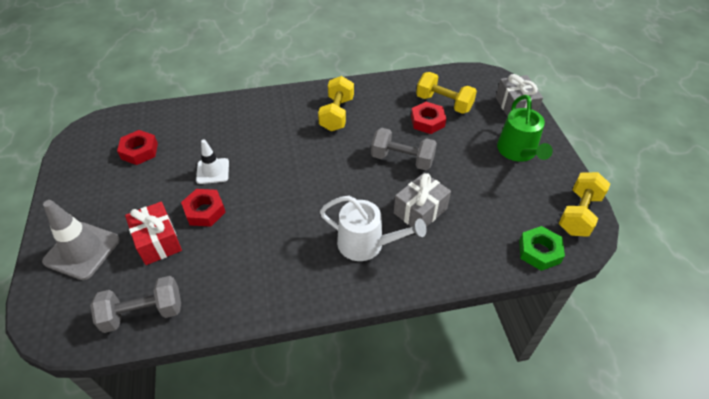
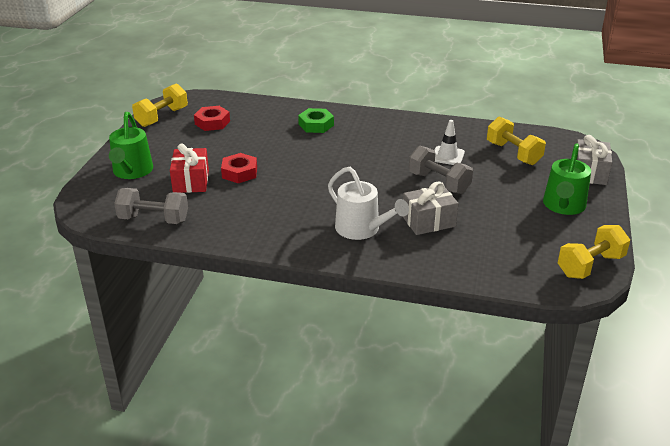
camera: 25 degrees right, 15 degrees down
(82, 250) = (132, 171): grey traffic cone -> green watering can
(213, 171) = (263, 149): white traffic cone -> white traffic cone (447, 156)
(337, 114) = (400, 137): yellow dumbbell -> yellow dumbbell (162, 117)
(427, 121) = (485, 162): red nut -> none
(539, 251) = (525, 279): green nut -> green nut (316, 125)

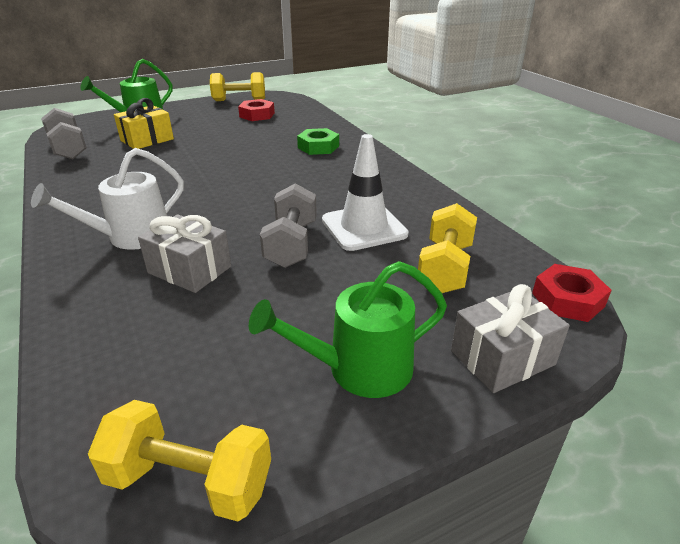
camera: 50 degrees right, 0 degrees up
(191, 181) = (147, 140): red gift -> yellow gift
(239, 172) = (184, 150): red nut -> red nut (568, 299)
(362, 229) = (131, 236): white watering can -> white watering can turned 45 degrees clockwise
(447, 156) = (364, 227): white traffic cone -> white traffic cone, size x1.59

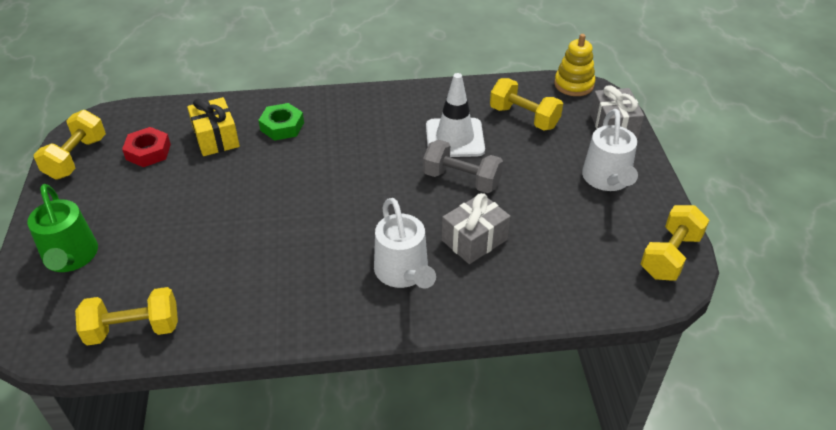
camera: 70 degrees left, 10 degrees up
(68, 149) = (134, 329): grey dumbbell -> yellow dumbbell
(147, 140) = (159, 253): yellow gift -> yellow gift (216, 138)
(359, 369) = (607, 179): green watering can -> white watering can
(568, 299) = (574, 84): red nut -> yellow stacking toy

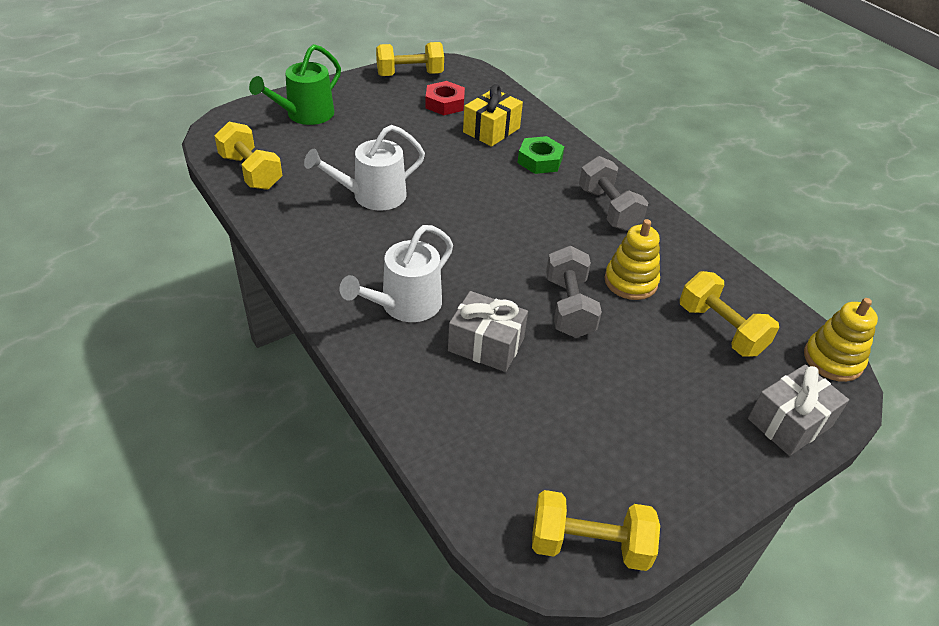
camera: 60 degrees right, 0 degrees up
(370, 115) = (608, 209): none -> grey dumbbell
(454, 138) = (630, 282): white traffic cone -> yellow stacking toy
(524, 117) = (721, 329): yellow dumbbell -> yellow dumbbell turned 45 degrees counterclockwise
(607, 179) = (680, 441): white watering can -> white watering can (372, 196)

